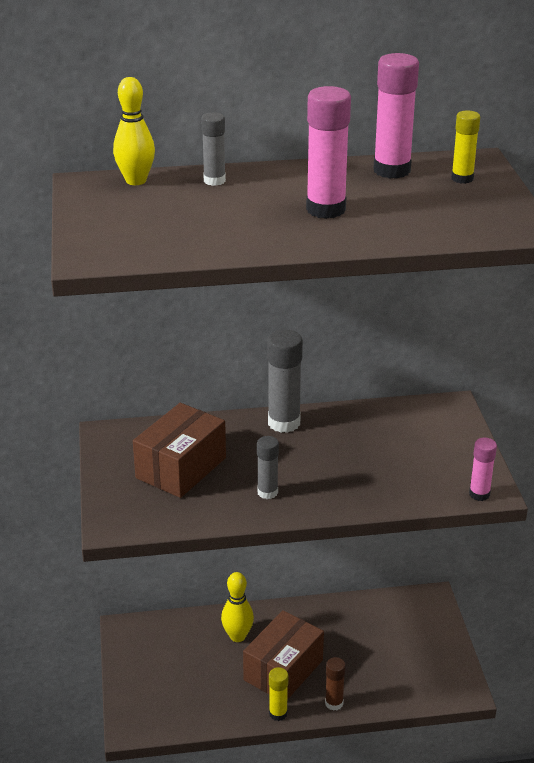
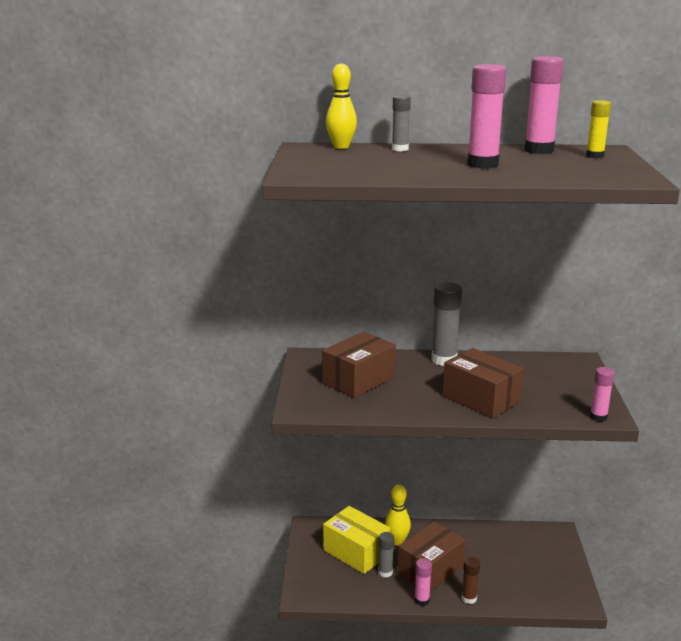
camera: 10 degrees right, 10 degrees down
(189, 658) = (356, 552): none -> yellow box
(267, 492) = (424, 401): grey glue stick -> grey glue stick (385, 572)
(278, 713) = (422, 600): yellow glue stick -> pink glue stick
(337, 481) = (481, 399): none -> brown box

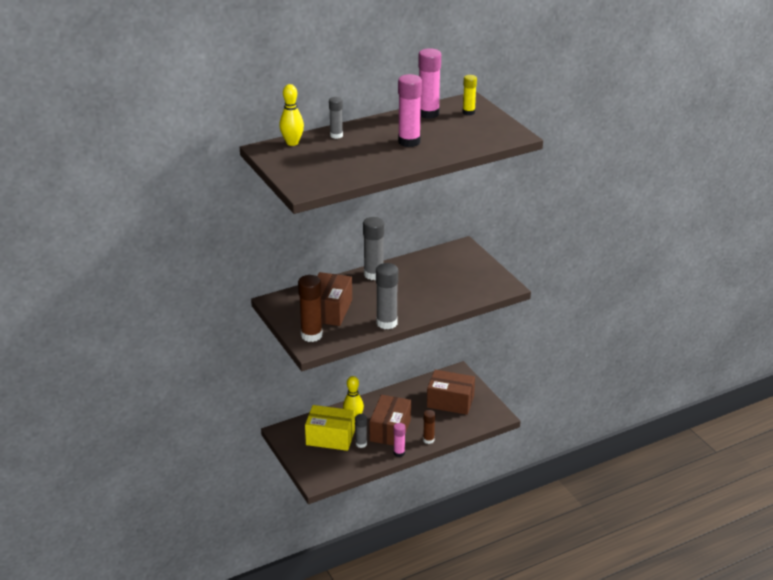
camera: 30 degrees left, 10 degrees up
(312, 398) = (311, 335): none -> brown glue stick
(413, 411) = (387, 323): none -> grey glue stick
(481, 399) = (422, 299): brown box -> brown box (450, 401)
(598, 417) = (502, 289): pink glue stick -> none

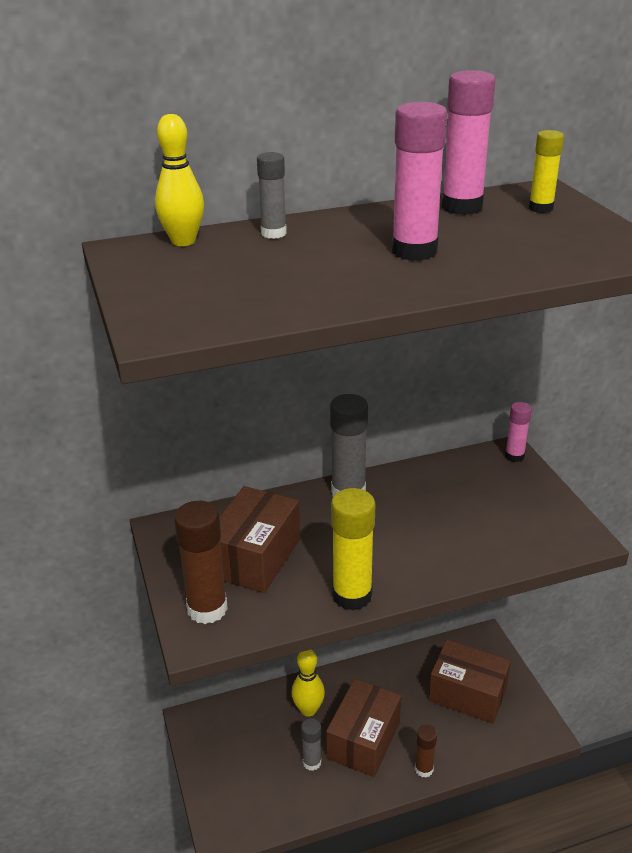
camera: 10 degrees right, 0 degrees up
(330, 437) = (265, 742): yellow box -> none
(387, 323) = (352, 595): grey glue stick -> yellow glue stick
(399, 453) = (371, 791): pink glue stick -> pink glue stick (514, 456)

